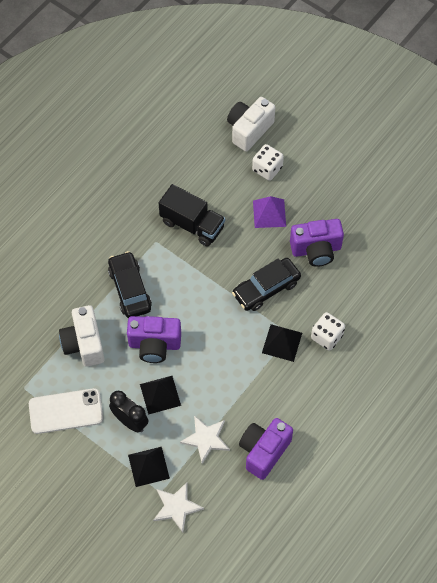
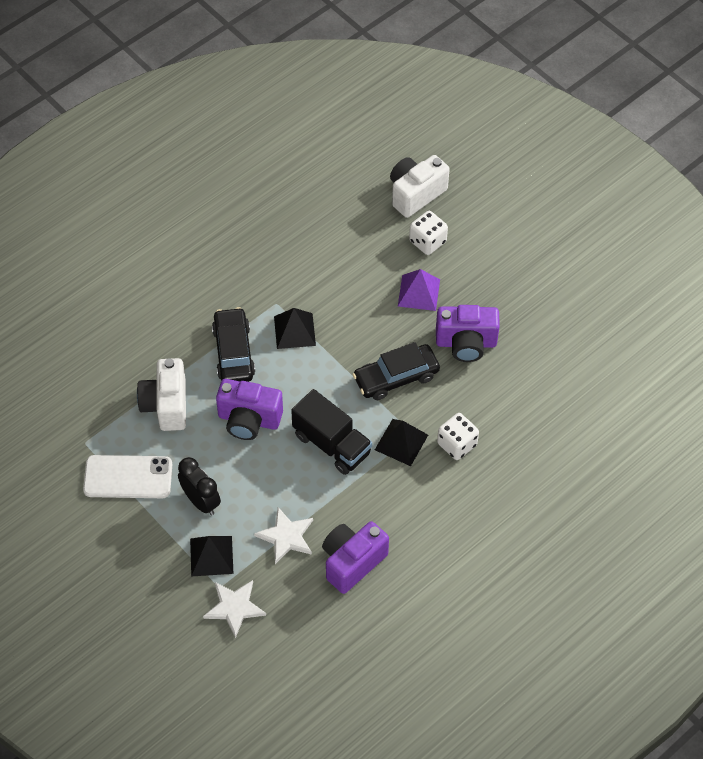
camera: 10 degrees right, 5 degrees down
(160, 394) = (243, 477): black pyramid -> black pyramid (294, 331)
(192, 224) = (324, 291): black truck -> black truck (332, 444)

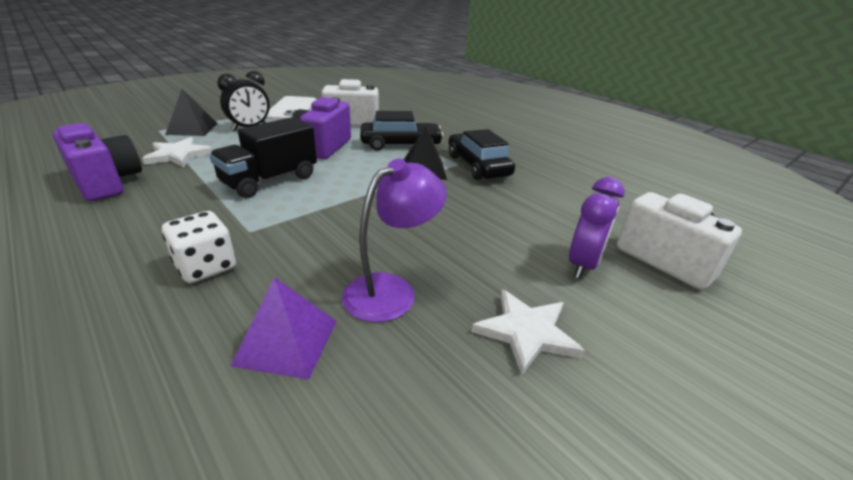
camera: 90 degrees right, 25 degrees down
(234, 607) = (130, 133): white star -> white star (526, 332)
(396, 377) = (345, 224): black car -> black car (478, 166)
(401, 442) = (242, 222): black pyramid -> none
(418, 292) = (486, 250): purple pyramid -> purple pyramid (286, 342)
(427, 241) = (583, 265): white dice -> purple clock
(466, 343) = (391, 290): purple camera -> purple lamp

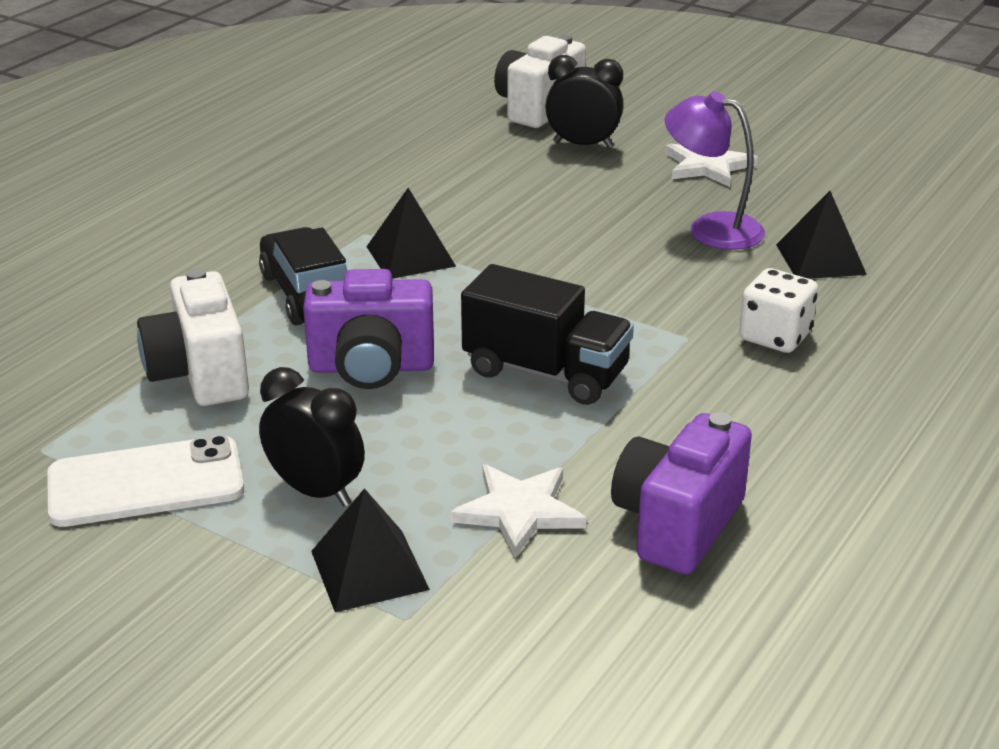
camera: 105 degrees left, 0 degrees up
(286, 342) = (820, 259): purple pyramid -> black pyramid
(478, 166) = (362, 217): black car -> none
(583, 265) = (583, 145): purple clock -> black clock

